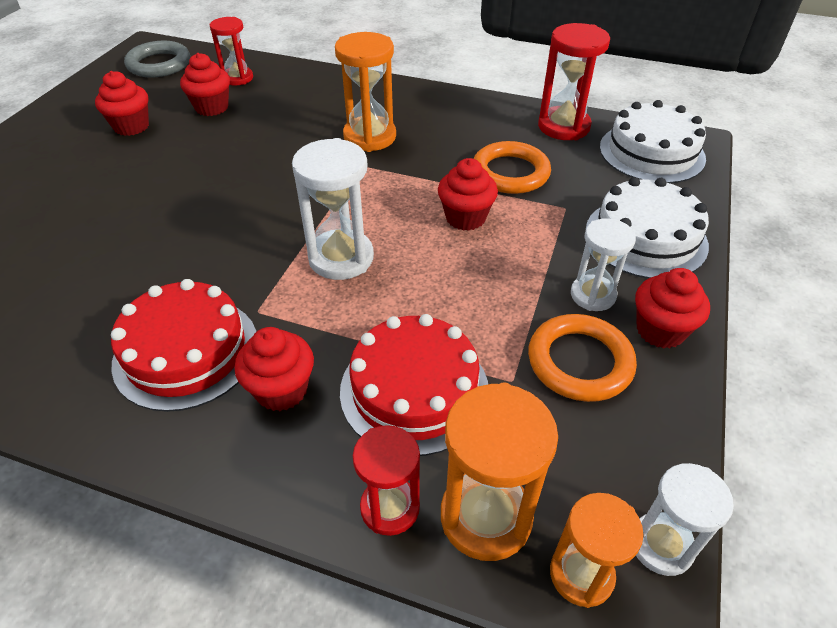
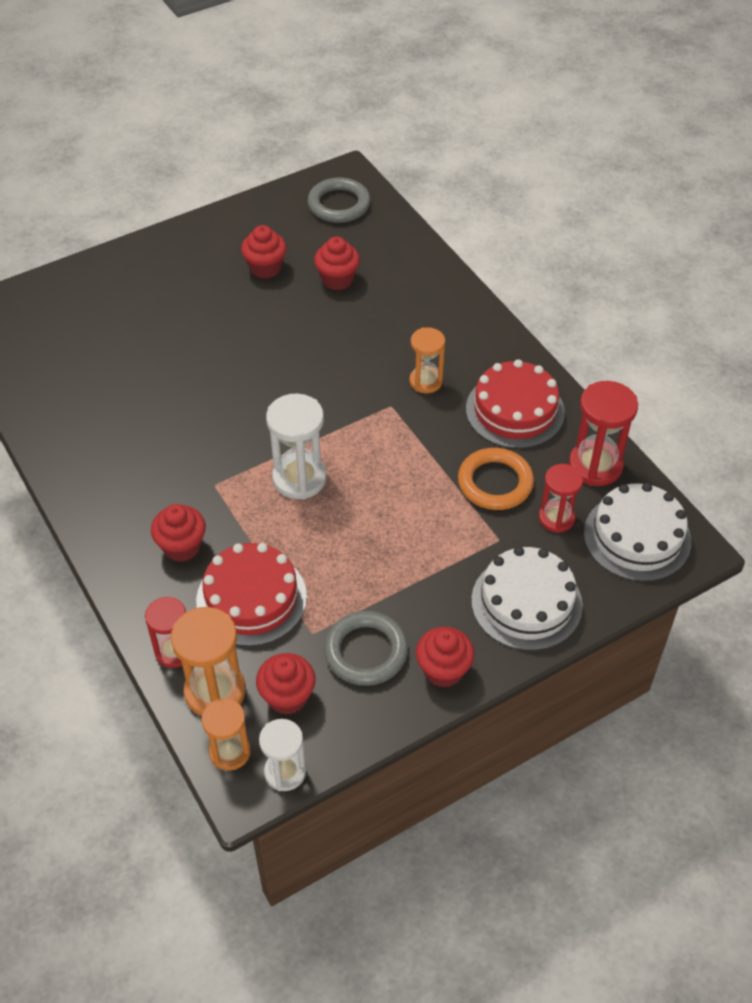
camera: 40 degrees right, 5 degrees up
(186, 352) = (153, 486): red cake -> red cake (515, 410)
(238, 78) = (385, 255): red hourglass -> red hourglass (556, 518)
(369, 137) = (426, 381): orange hourglass -> orange hourglass, size x0.65
(465, 218) = (415, 500): red cupcake -> red cupcake (287, 697)
(579, 362) = (366, 651): orange ring -> grey ring
(593, 295) = (430, 617): white hourglass -> none

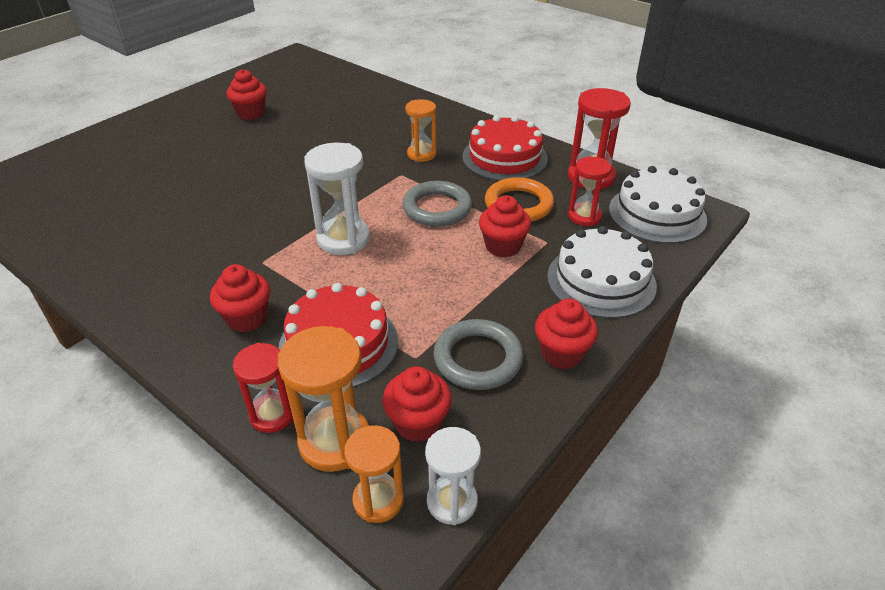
camera: 20 degrees left, 10 degrees down
(337, 279) = (315, 110): red cupcake -> red cupcake (503, 246)
(339, 204) = (296, 70): grey ring -> grey ring (437, 208)

